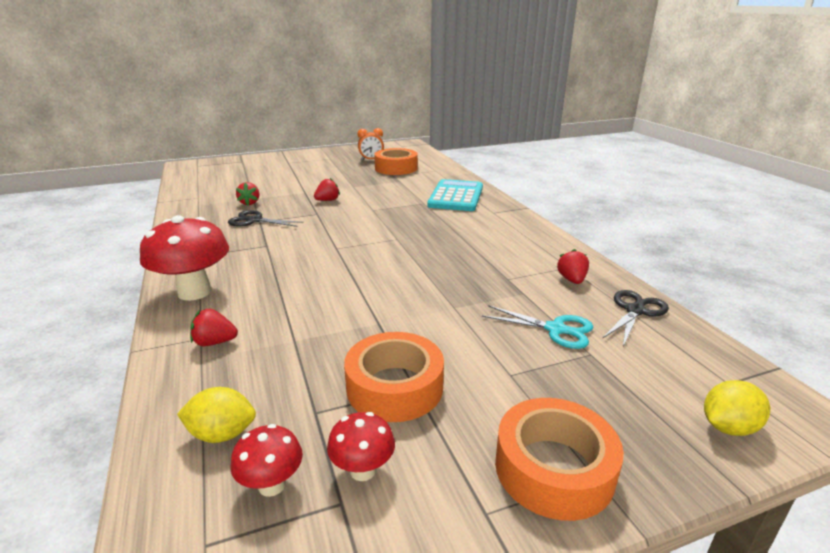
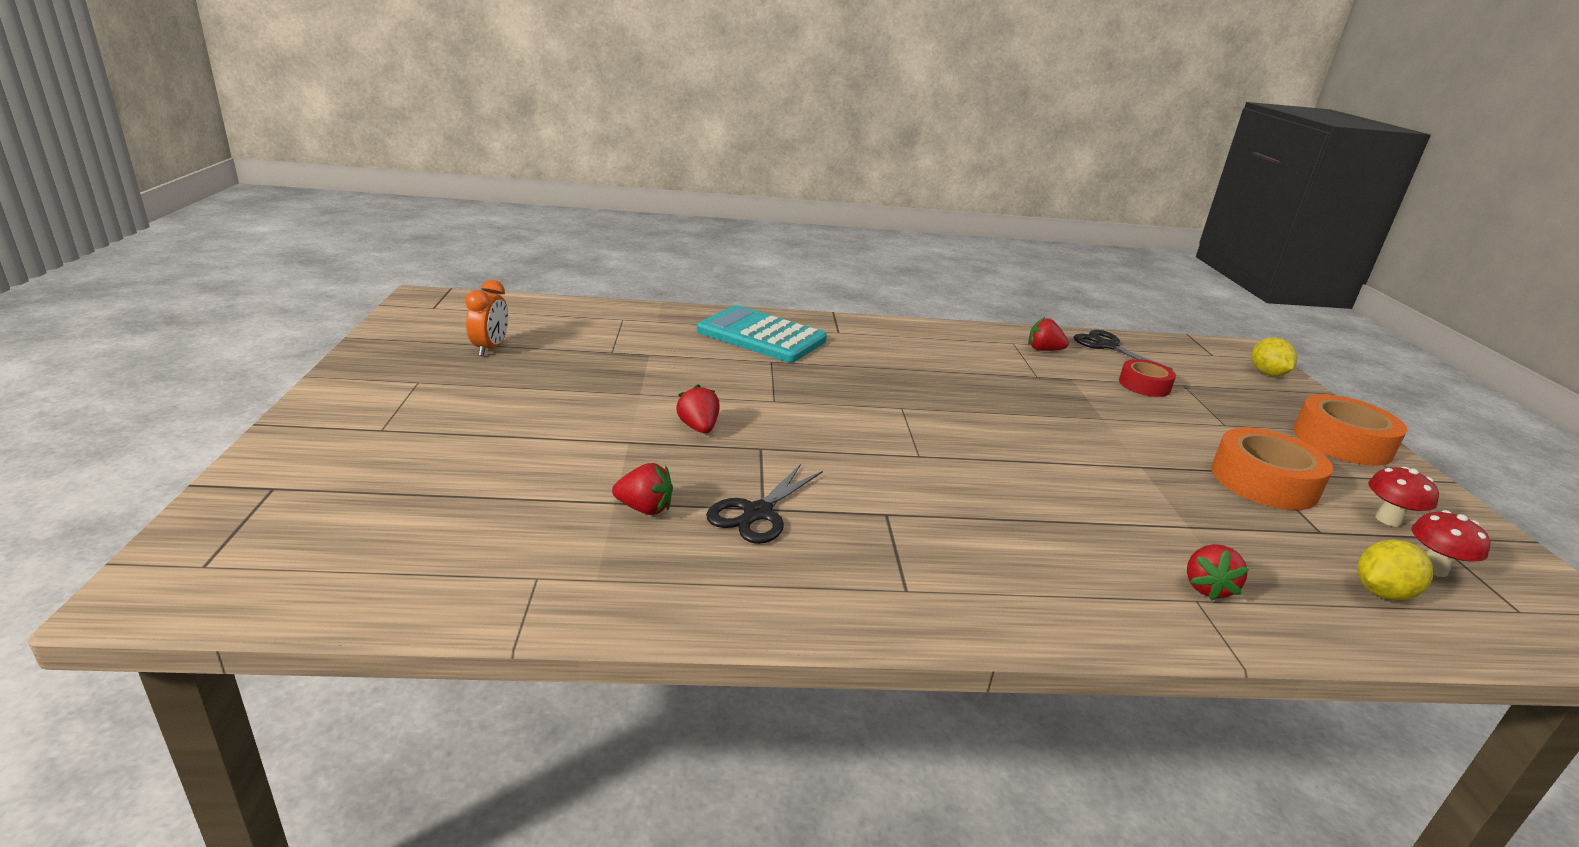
camera: 75 degrees left, 0 degrees up
(194, 292) = (1059, 600): red mushroom -> none
(222, 434) = (1381, 593): yellow lemon -> yellow lemon turned 45 degrees clockwise
(396, 168) = (574, 341): orange tape -> none
(555, 329) = (1144, 385): turquoise scissors -> red tape

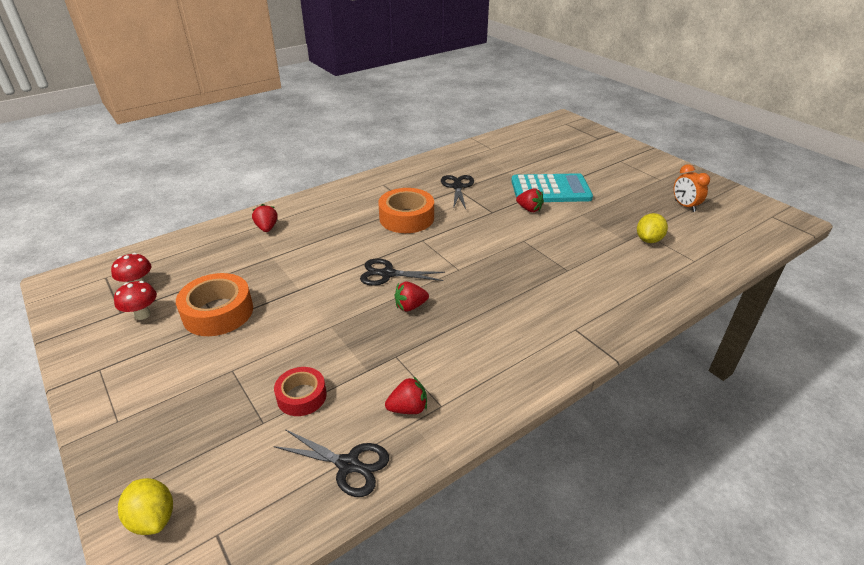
camera: 150 degrees right, 10 degrees up
(644, 508) = (494, 173): red strawberry -> red strawberry (410, 306)
(761, 336) = (607, 291): turquoise calculator -> turquoise calculator (550, 190)
(1003, 437) = (387, 274): none -> black scissors
(1342, 442) = (127, 399): orange tape -> orange tape (406, 218)
(1381, 593) = (179, 258): yellow lemon -> yellow lemon (648, 240)

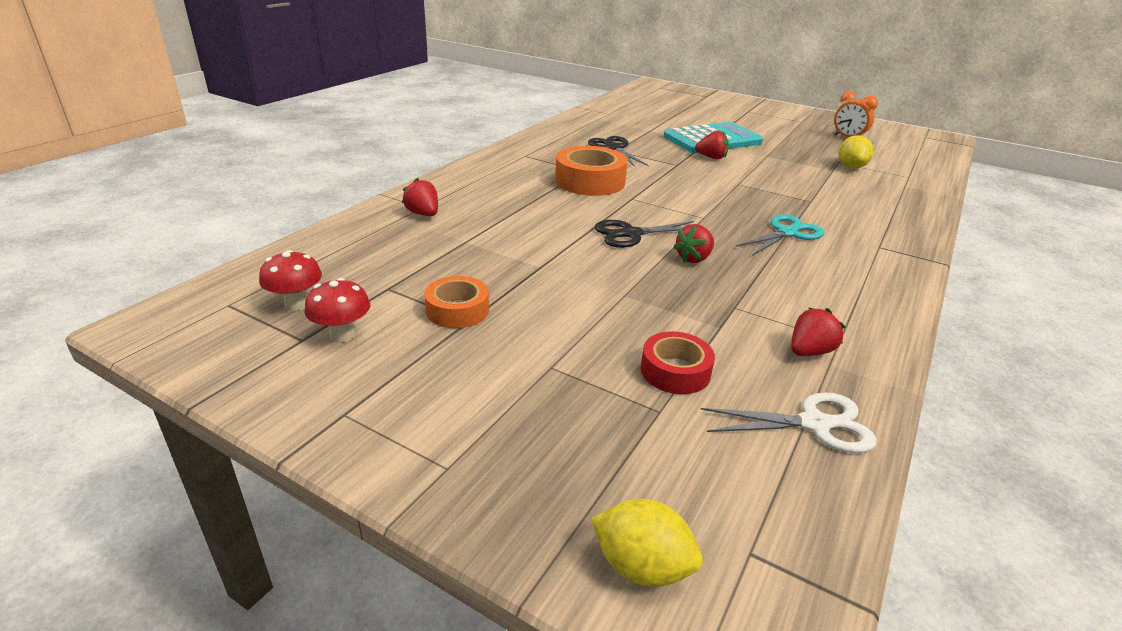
camera: 25 degrees left, 5 degrees down
(218, 312) = (457, 310): orange tape -> orange tape, size x0.61
(348, 465) = (814, 424): black scissors -> white scissors
(510, 298) = (787, 233): none -> turquoise scissors

